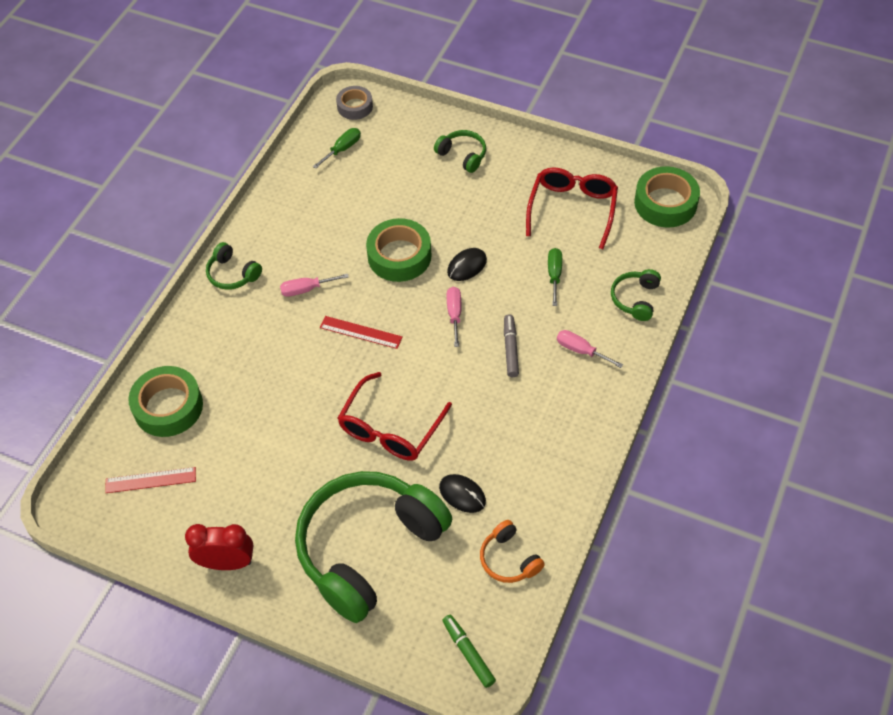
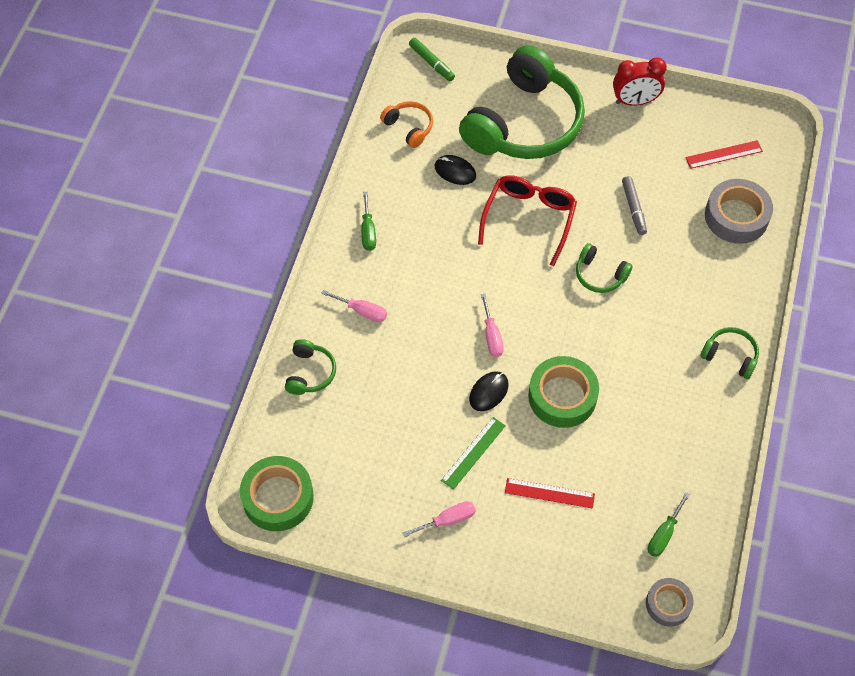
camera: 170 degrees right, 5 degrees up
(168, 406) = (736, 216): green tape -> grey tape
(306, 289) = (648, 347): pink screwdriver -> pink screwdriver (448, 520)
(361, 332) = (580, 307): red ruler -> red ruler (549, 493)
(462, 155) = (519, 541): green headphones -> green headphones (600, 275)
(489, 220) = (473, 453): none -> green ruler
(510, 349) = (431, 305): grey marker -> grey marker (633, 208)
(554, 275) = (395, 391): green screwdriver -> green screwdriver (368, 231)
(572, 209) = (382, 477): red glasses -> none

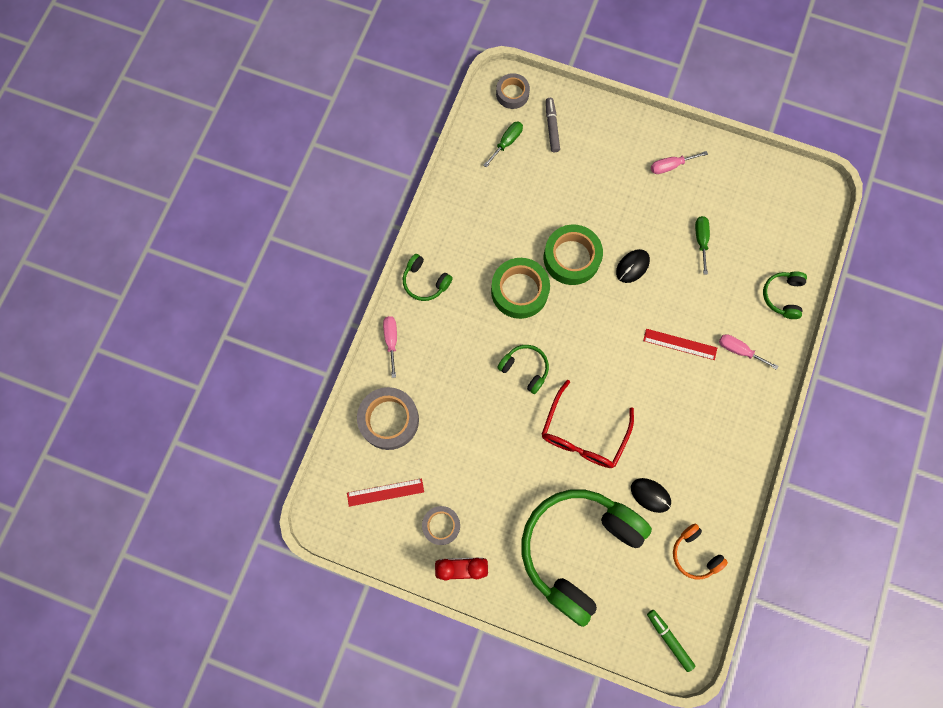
camera: 175 degrees left, 15 degrees up
(278, 497) = (803, 194): green tape -> green tape (519, 291)
(368, 231) = (735, 433): green screwdriver -> green screwdriver (701, 240)
(473, 453) = (648, 216): green ruler -> none
(491, 336) = (626, 317): pink screwdriver -> pink screwdriver (391, 340)
(549, 493) = (590, 180): red ruler -> red ruler (680, 344)
(633, 208) = (483, 437): grey marker -> grey marker (552, 127)
(661, 132) = (441, 525): none -> grey tape

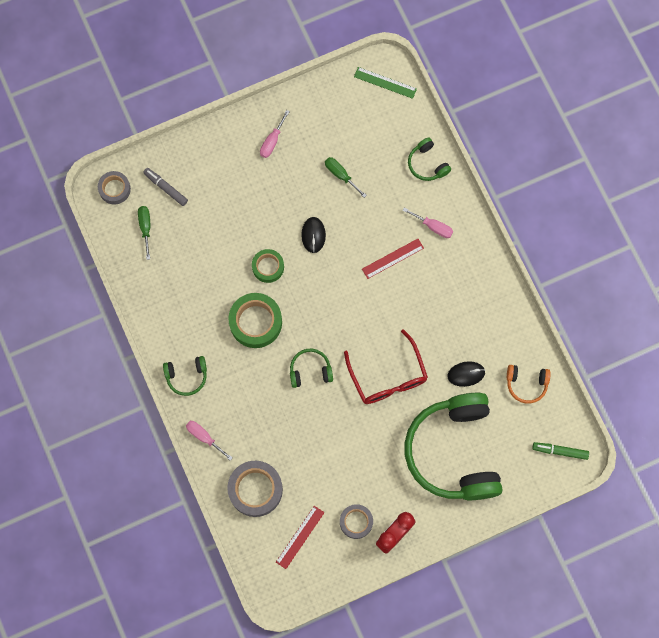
camera: 45 degrees left, 0 degrees up
(571, 258) = (268, 267): green tape -> green tape, size x0.61
(739, 350) = (433, 227): pink screwdriver -> pink screwdriver turned 135 degrees counterclockwise
(808, 202) = (385, 83): none -> green ruler

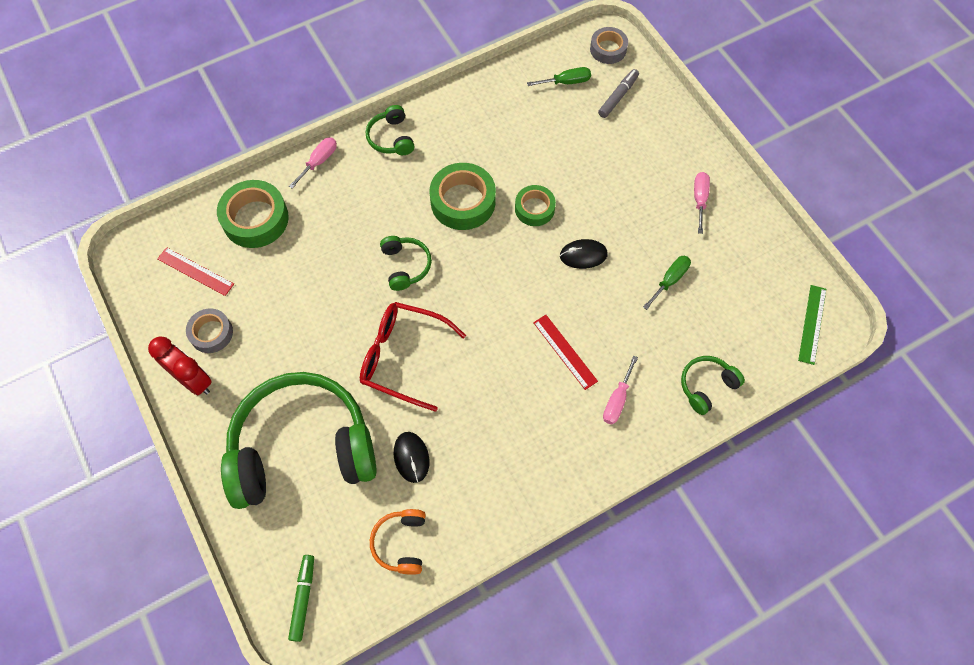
camera: 85 degrees right, 10 degrees down
(255, 489) = (255, 219): grey tape -> green tape
(272, 141) = (699, 199): pink screwdriver -> pink screwdriver turned 75 degrees clockwise
(388, 376) = (402, 357): red glasses -> red glasses turned 45 degrees clockwise

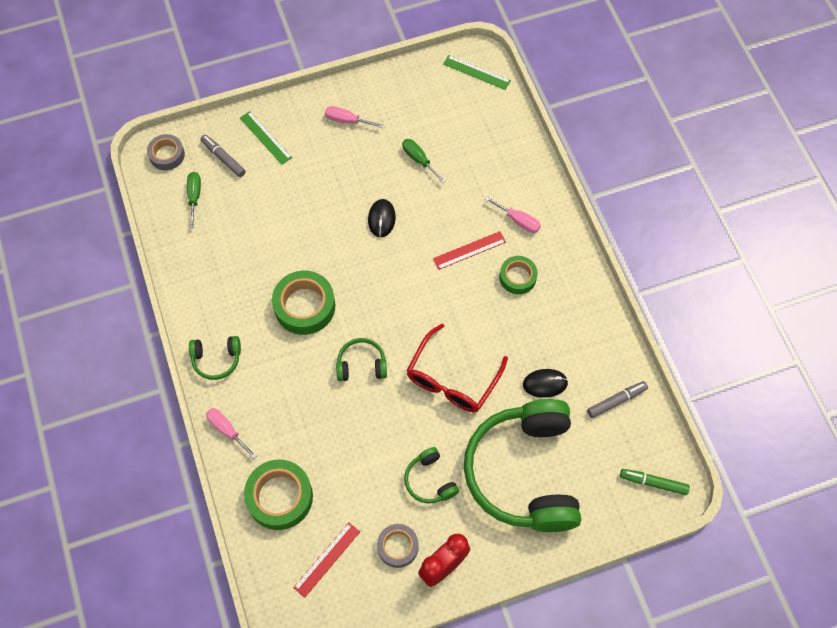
camera: 80 degrees left, 0 degrees up
(401, 543) = (616, 401): orange headphones -> grey marker
(534, 209) = (326, 248): green tape -> green tape (517, 277)
(654, 128) = (265, 138): none -> green ruler
(706, 386) = (516, 156): green headphones -> green headphones (430, 480)

